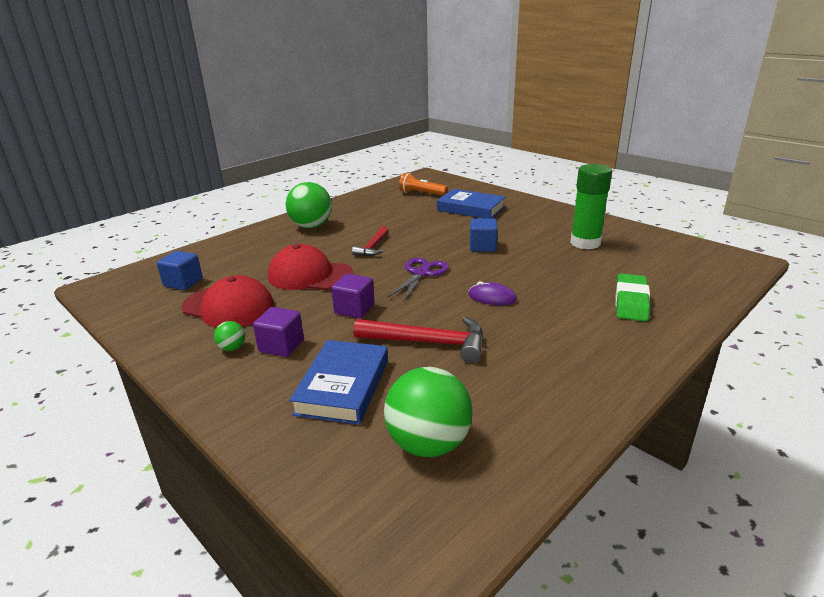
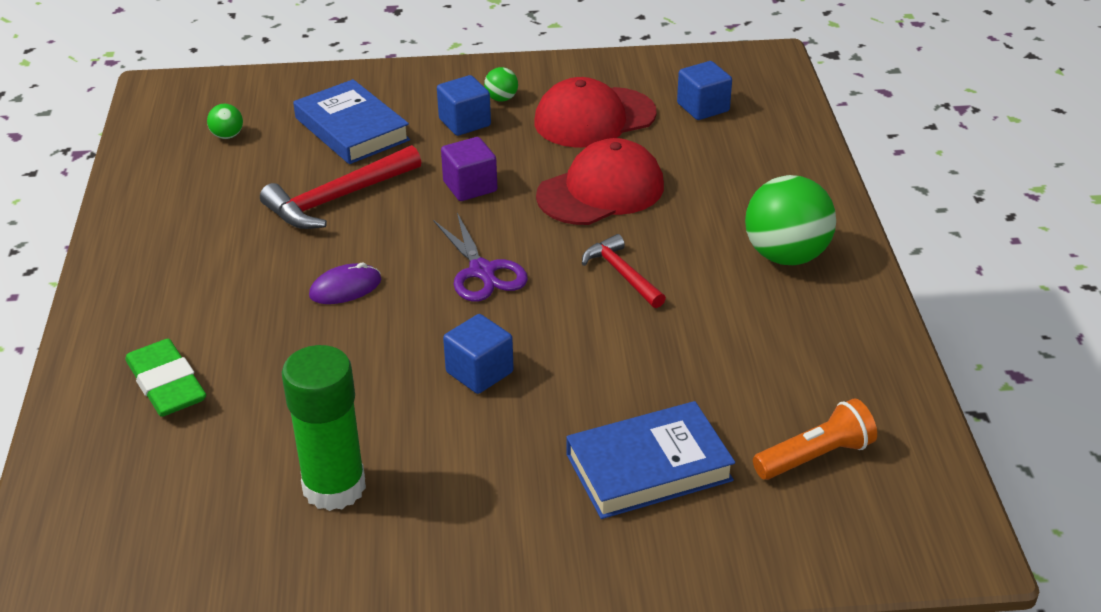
camera: 130 degrees right, 10 degrees up
(281, 346) = (464, 122): purple cube -> blue cube
(428, 444) = (227, 136): green ball -> green ball, size x0.44

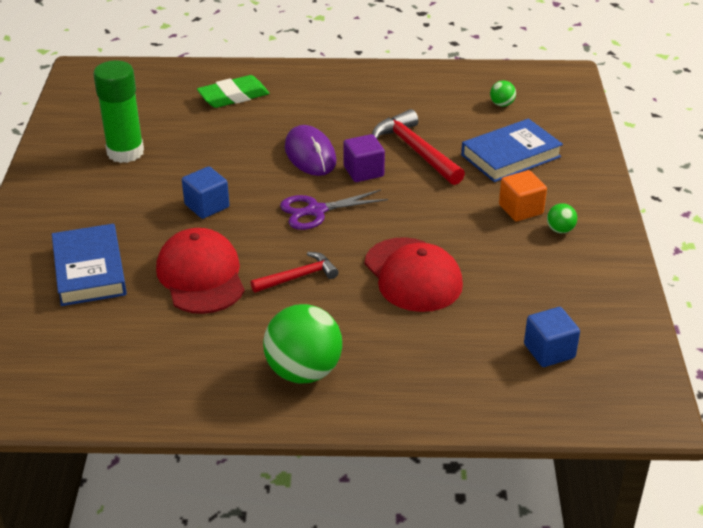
camera: 95 degrees right, 0 degrees up
(345, 288) = (310, 154): purple mouse -> purple mouse, size x1.55
(464, 122) = (520, 209): blue cube -> orange cube
(470, 186) = (426, 209): purple cube -> purple cube (363, 171)
(594, 118) = (528, 280): red cap -> red cap (201, 276)
(815, 457) = (66, 349): orange flashlight -> none

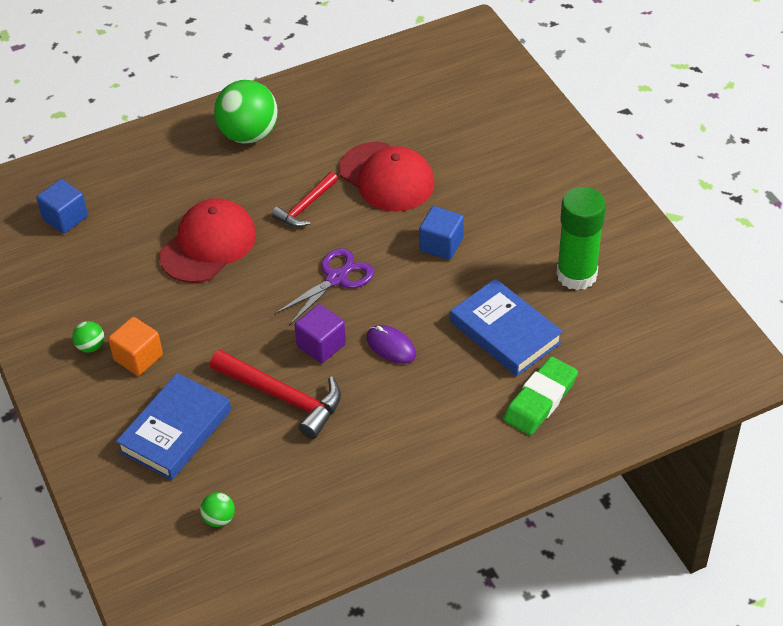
camera: 155 degrees right, 10 degrees up
(90, 270) = (481, 148): blue book -> blue book (505, 332)
(310, 154) = (391, 346): purple mouse -> purple mouse, size x0.64
(413, 275) = (208, 244): red cap -> red cap turned 90 degrees clockwise

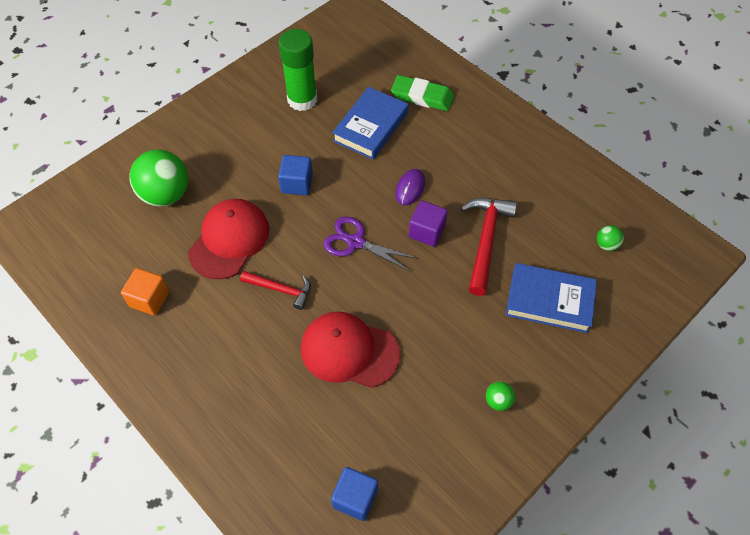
camera: 110 degrees left, 10 degrees up
(138, 357) = (493, 357): orange cube -> orange cube (149, 299)
(249, 134) = (196, 369): green ball -> green ball (166, 194)

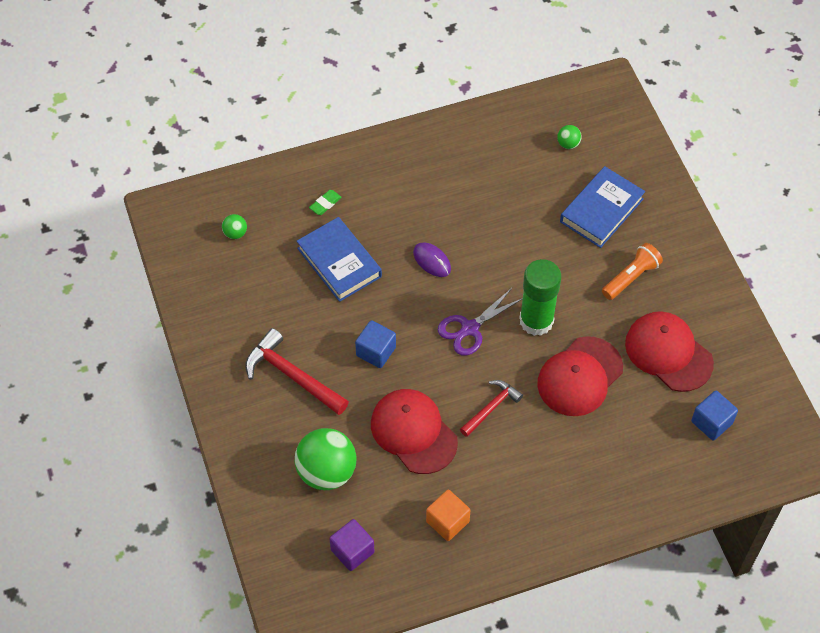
camera: 65 degrees left, 0 degrees up
(302, 99) = (268, 308): green glue stick -> green glue stick (536, 321)
(418, 423) = (668, 353): none -> red cap
(422, 96) = (325, 204): green eraser -> green eraser, size x0.52
(427, 231) = (487, 268): purple cube -> purple cube (352, 551)
(486, 240) = (520, 228): red hammer -> red hammer (292, 375)
(488, 356) = (631, 277): none -> orange flashlight
(498, 401) = (673, 289): green ball -> green ball (235, 233)

